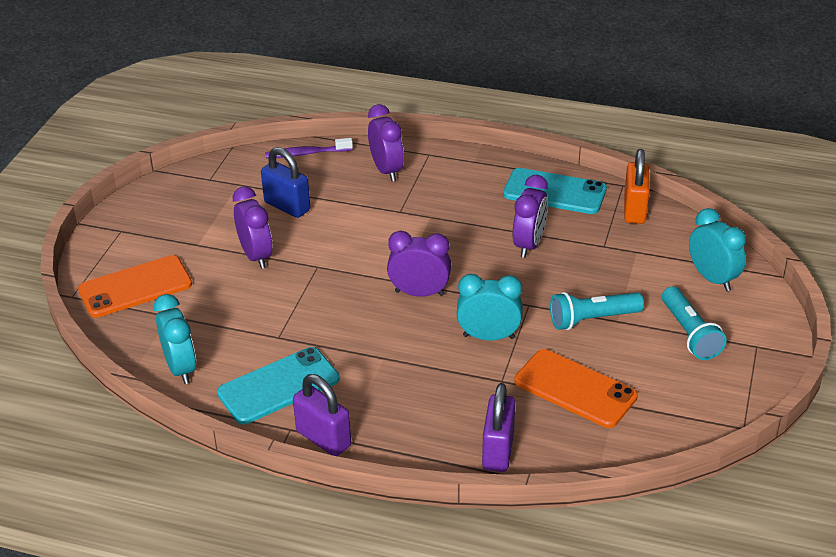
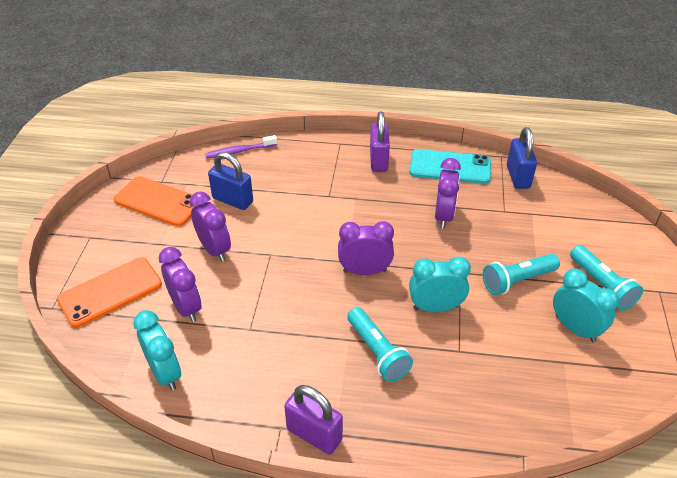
camera: 10 degrees left, 5 degrees up
(278, 386) = (260, 381): turquoise phone -> none
(386, 170) = (309, 160): purple clock -> purple clock (186, 307)
(411, 372) = (377, 352): none -> turquoise flashlight
(498, 451) = (478, 427): purple padlock -> purple padlock (378, 160)
(575, 389) = (525, 352): orange phone -> orange phone (158, 201)
(634, 210) = (518, 177): orange padlock -> blue padlock
(712, 278) = (601, 232): turquoise clock -> turquoise clock (575, 328)

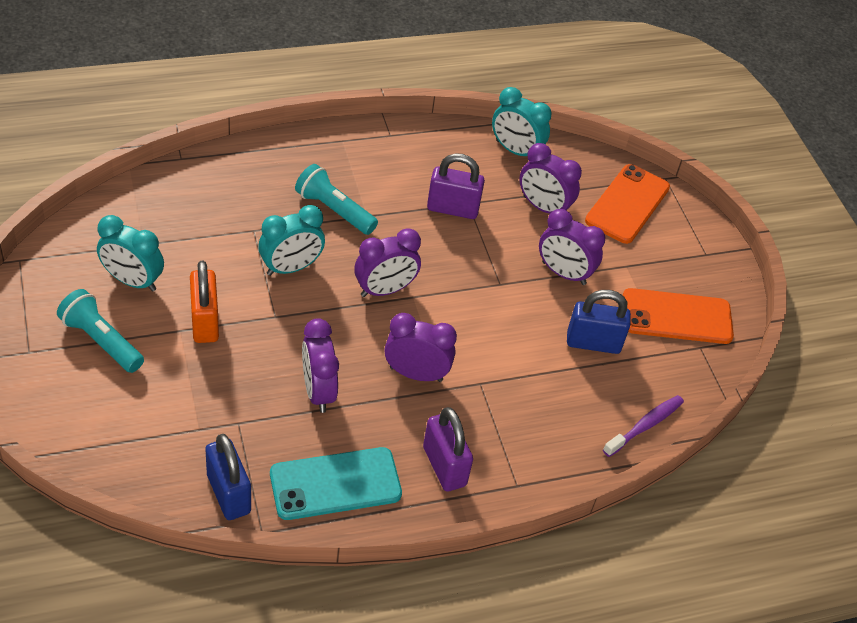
camera: 150 degrees right, 5 degrees up
(314, 434) = (359, 136): purple padlock -> purple padlock (452, 209)
(370, 210) = (416, 374): none -> purple clock
(517, 280) = (205, 322): turquoise flashlight -> orange padlock

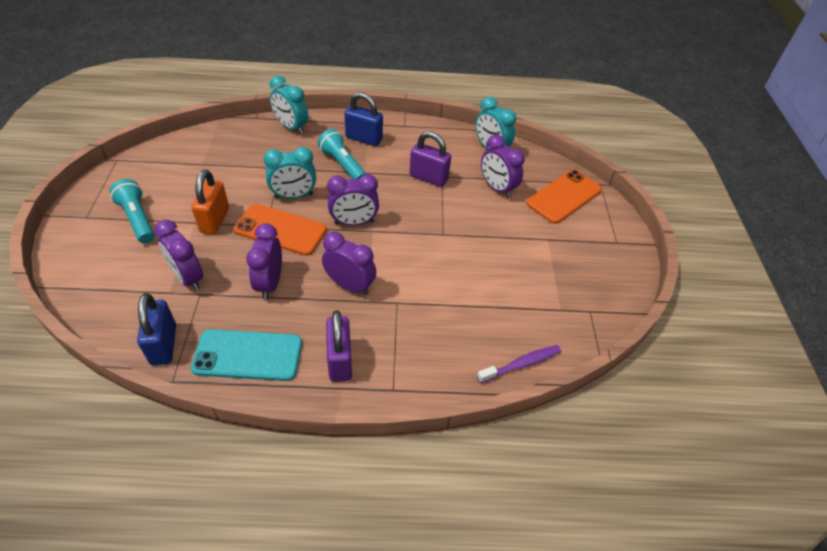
camera: 20 degrees right, 0 degrees up
(133, 281) = (181, 185): turquoise clock -> turquoise clock (291, 127)
(563, 273) = (495, 235): purple clock -> purple clock (188, 278)
(593, 343) = (500, 290): blue padlock -> blue padlock (364, 139)
(676, 317) = (577, 284): orange phone -> orange phone (280, 230)

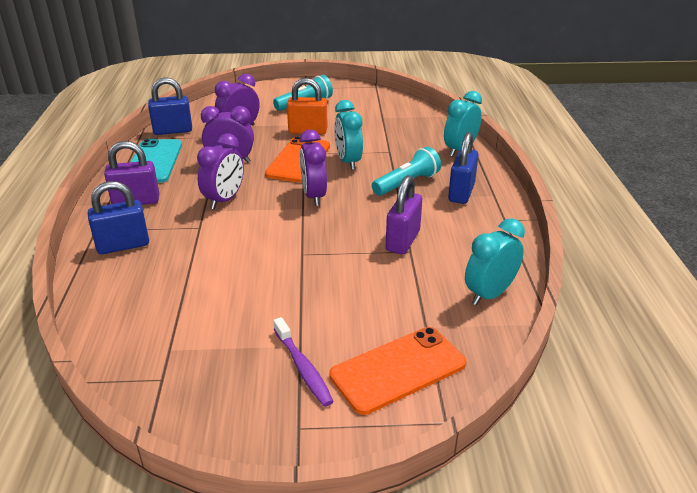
camera: 90 degrees right, 15 degrees down
(424, 359) = (123, 245): none -> blue padlock
(497, 188) = (399, 298): purple clock -> none
(521, 364) = (96, 311): purple toothbrush -> purple toothbrush (303, 368)
(564, 197) = (398, 369): orange phone -> orange phone turned 75 degrees counterclockwise

